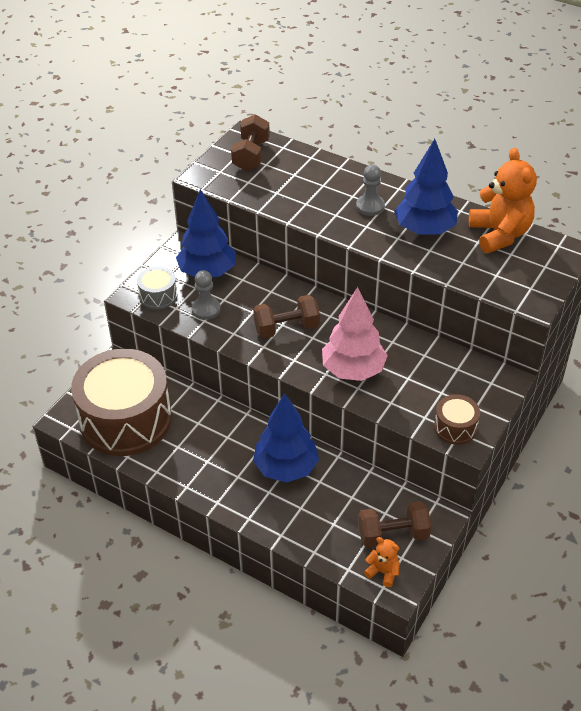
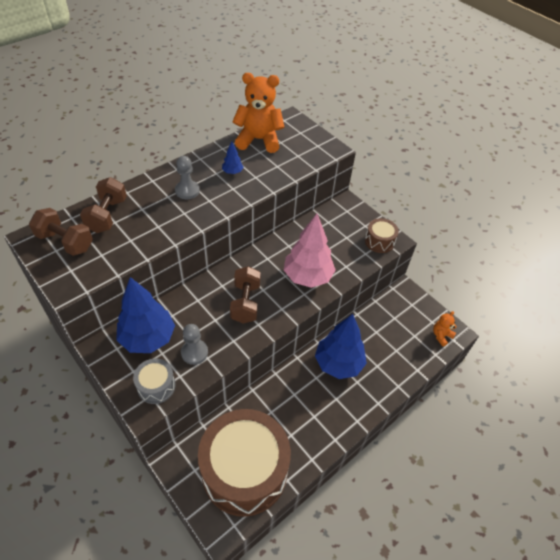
camera: 75 degrees left, 5 degrees up
(393, 535) = (413, 320): brown dumbbell -> brown dumbbell (107, 215)
(425, 230) = (232, 172): blue tree -> blue tree, size x0.43

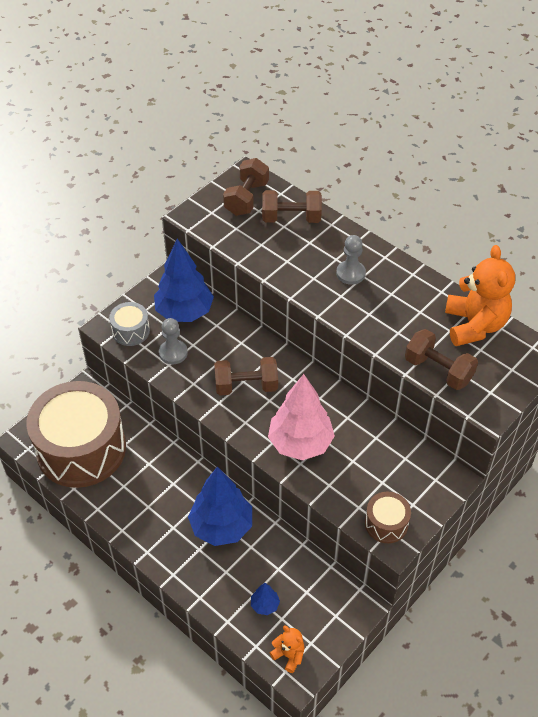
camera: 85 degrees right, 0 degrees up
(232, 172) = (399, 309): blue tree -> blue tree (265, 605)
(295, 164) = (438, 370): none -> brown dumbbell

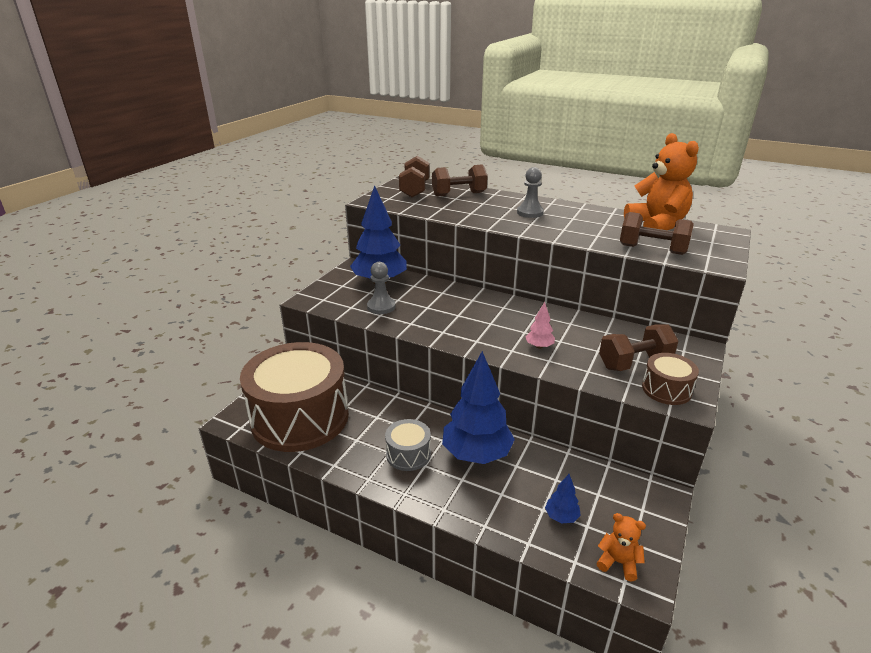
camera: 15 degrees left, 20 degrees down
(131, 331) = (333, 299): grey drum -> grey drum (408, 454)
(246, 386) = (463, 317): brown dumbbell -> brown dumbbell (634, 363)
(300, 443) = (539, 346): pink tree -> pink tree, size x0.43

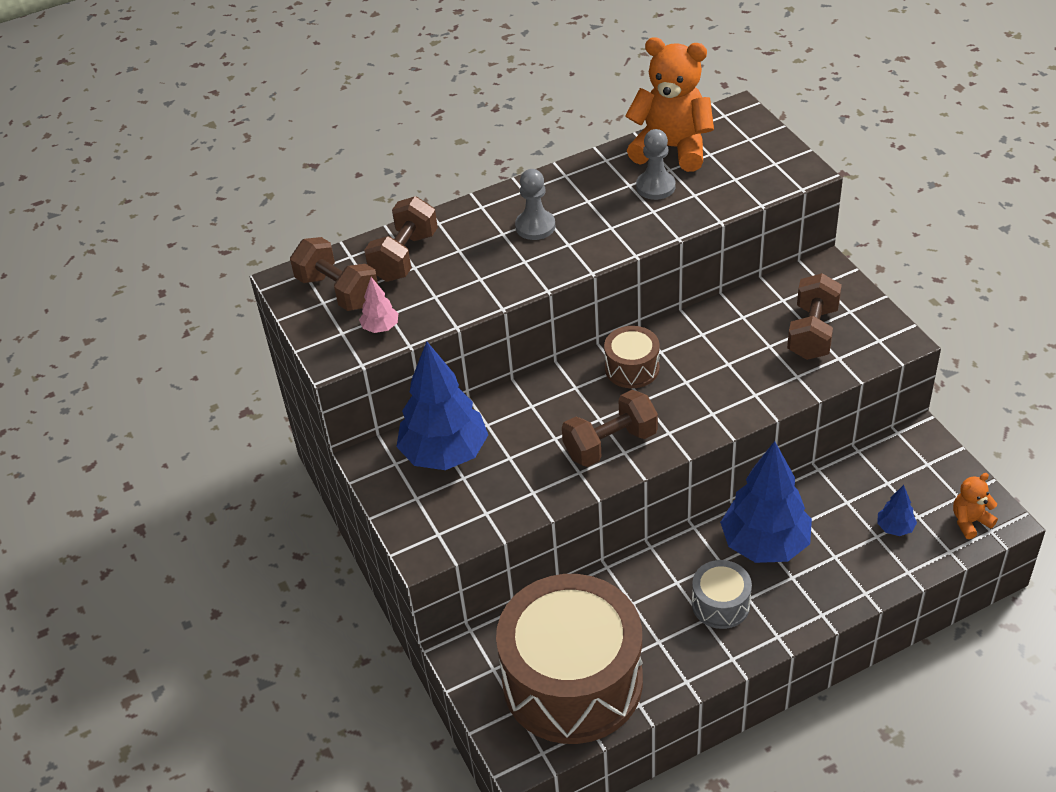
camera: 50 degrees left, 15 degrees up
(381, 307) = (514, 482): grey pawn -> grey pawn (655, 187)
(539, 346) = (724, 386): pink tree -> pink tree (380, 328)
(652, 249) = (726, 194): brown dumbbell -> brown dumbbell (610, 444)
(666, 389) = (869, 340): brown drum -> brown drum (632, 368)

